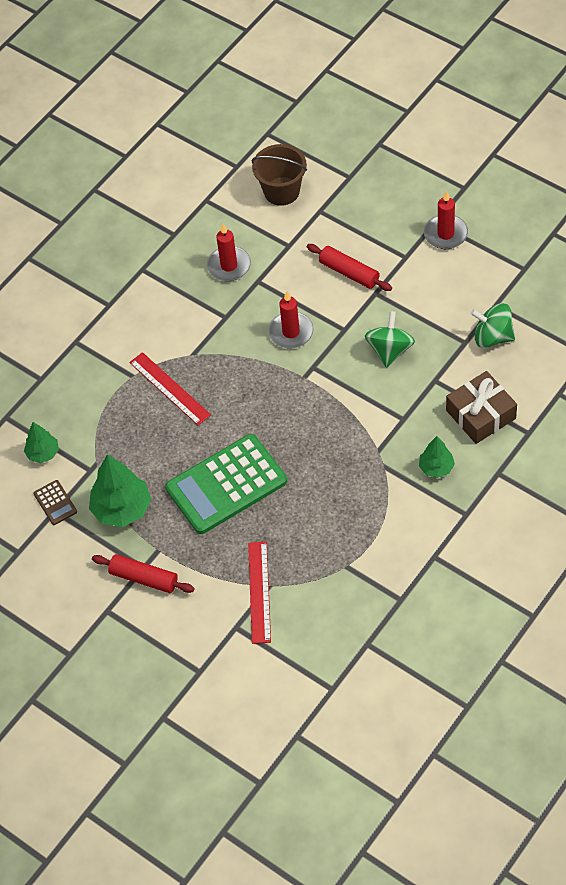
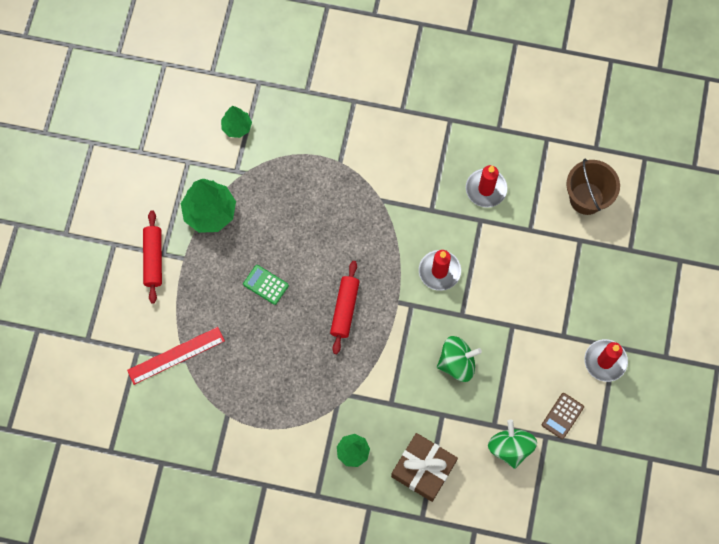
camera: 60 degrees right, 15 degrees up
(55, 503) = (195, 158): brown calculator -> brown calculator (562, 416)
(169, 388) = (340, 197): red ruler -> none
(226, 485) = (266, 285): green calculator -> green calculator, size x0.41
(349, 272) = (524, 294): red rolling pin -> red rolling pin (345, 309)

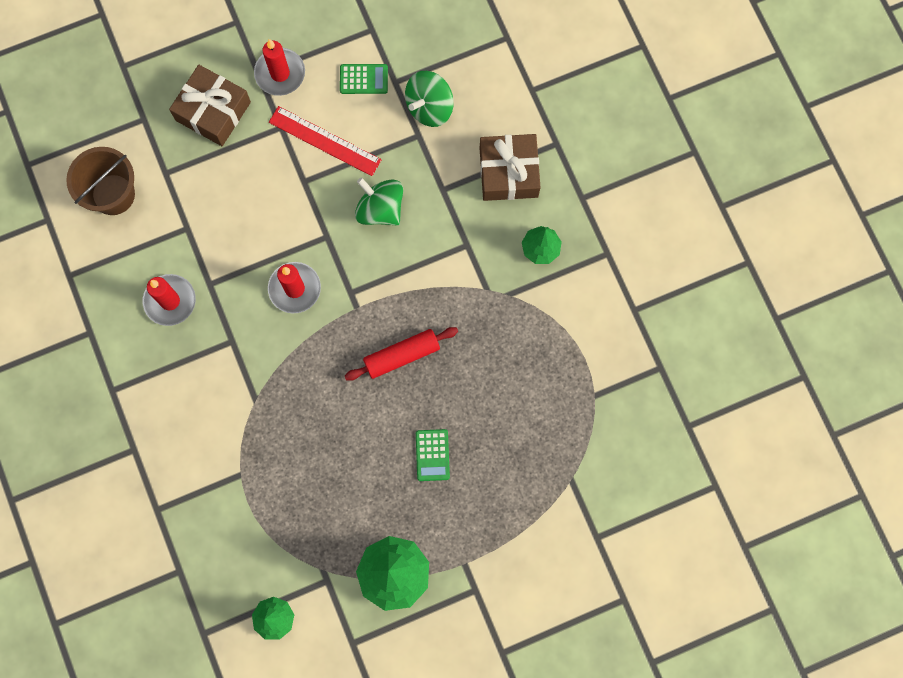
camera: 125 degrees left, 5 degrees up
(153, 259) = (488, 596): red rolling pin -> none
(176, 355) = (572, 493): red ruler -> red ruler (325, 141)
(562, 416) = (363, 79): brown calculator -> green calculator
(605, 298) = (213, 111): none -> brown gift

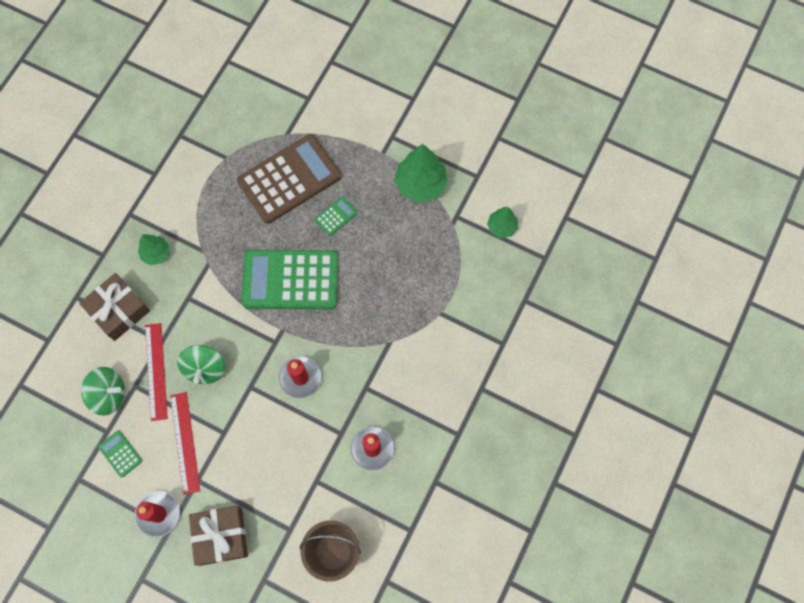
camera: 130 degrees left, 5 degrees down
(402, 356) = (290, 280): red rolling pin -> green calculator
(416, 163) = (156, 371): none -> red ruler
(514, 441) = (289, 179): none -> brown calculator

